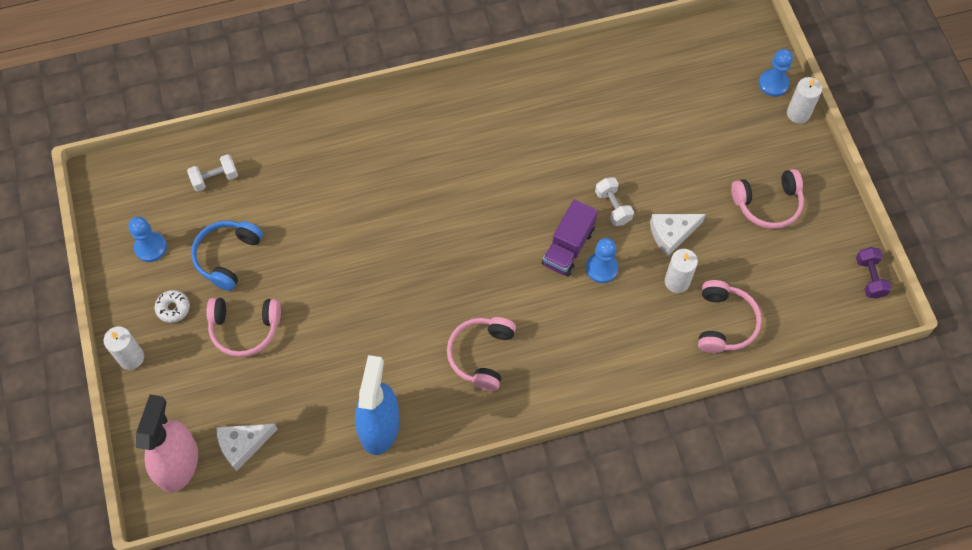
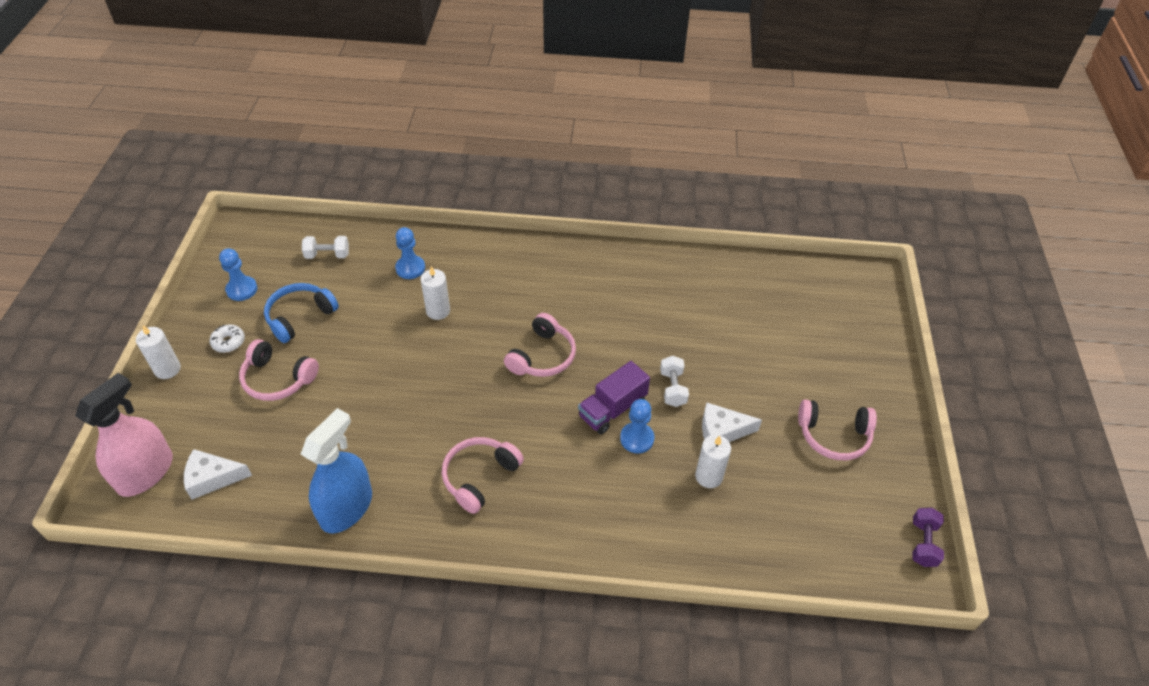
camera: 20 degrees right, 15 degrees down
(724, 323) = (743, 533): pink headphones -> pink headphones (542, 356)
(773, 84) = (878, 333): blue pawn -> blue pawn (410, 268)
(798, 113) = (895, 365): white candle -> white candle (438, 311)

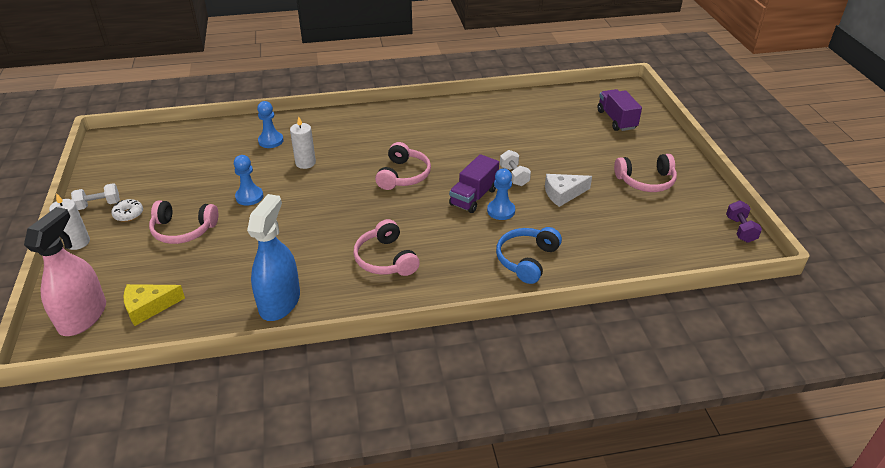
camera: 15 degrees left, 10 degrees down
(212, 478) = (148, 307): white cheese -> yellow cheese
(242, 289) = (127, 178): blue pawn -> blue pawn (249, 197)
(300, 317) = (187, 187): blue headphones -> blue headphones (527, 260)
(327, 255) = (196, 144): white dumbbell -> white dumbbell (99, 205)
(480, 477) = (386, 259): pink headphones -> pink headphones turned 45 degrees counterclockwise
(709, 476) = (566, 222): white candle -> none
(837, 327) = (616, 120): none -> purple truck

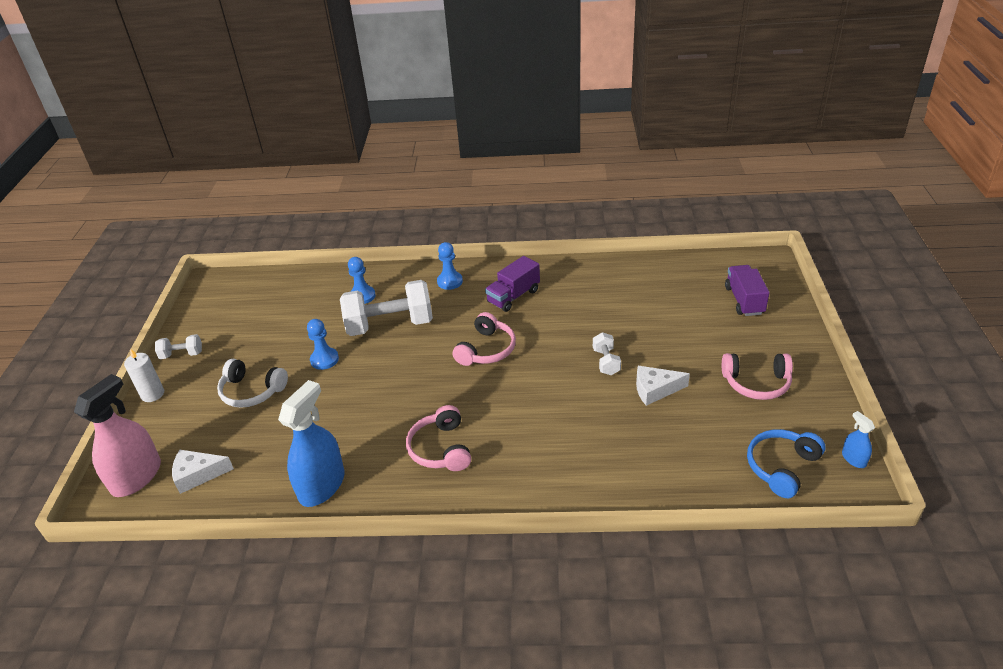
camera: 15 degrees right, 0 degrees up
(128, 214) = (206, 368): white donut -> none
(148, 307) = (198, 475): yellow cheese -> white cheese
(183, 230) = (252, 391): pink headphones -> white headphones
(305, 163) = (390, 325): white candle -> white dumbbell
(473, 197) = (554, 383): purple truck -> purple truck (513, 296)
(501, 211) = (579, 404): blue pawn -> blue pawn (450, 281)
(527, 260) = (591, 468): blue headphones -> blue headphones (782, 467)
(740, 230) = (853, 459): purple dumbbell -> blue spray bottle

